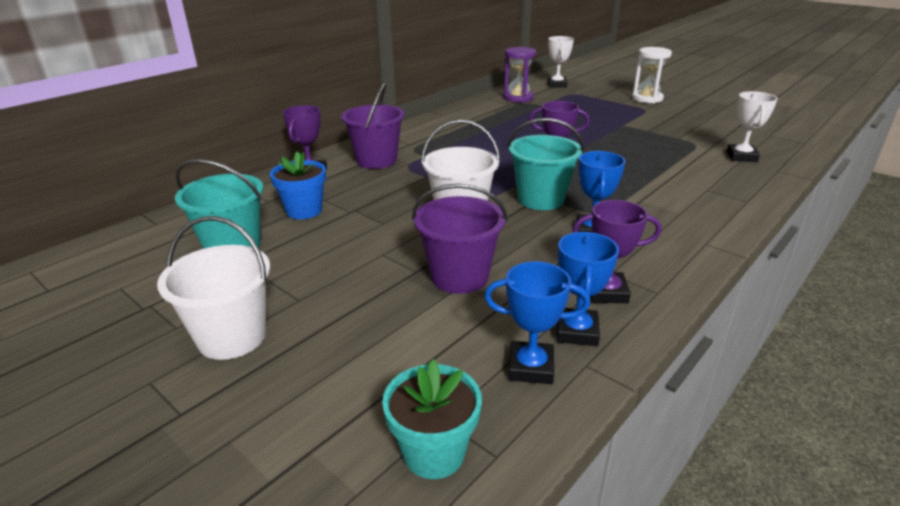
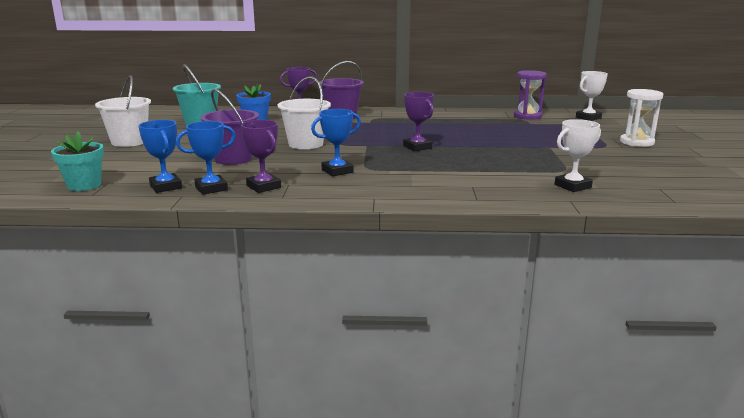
camera: 50 degrees right, 10 degrees down
(541, 199) = (360, 153): turquoise bucket -> none

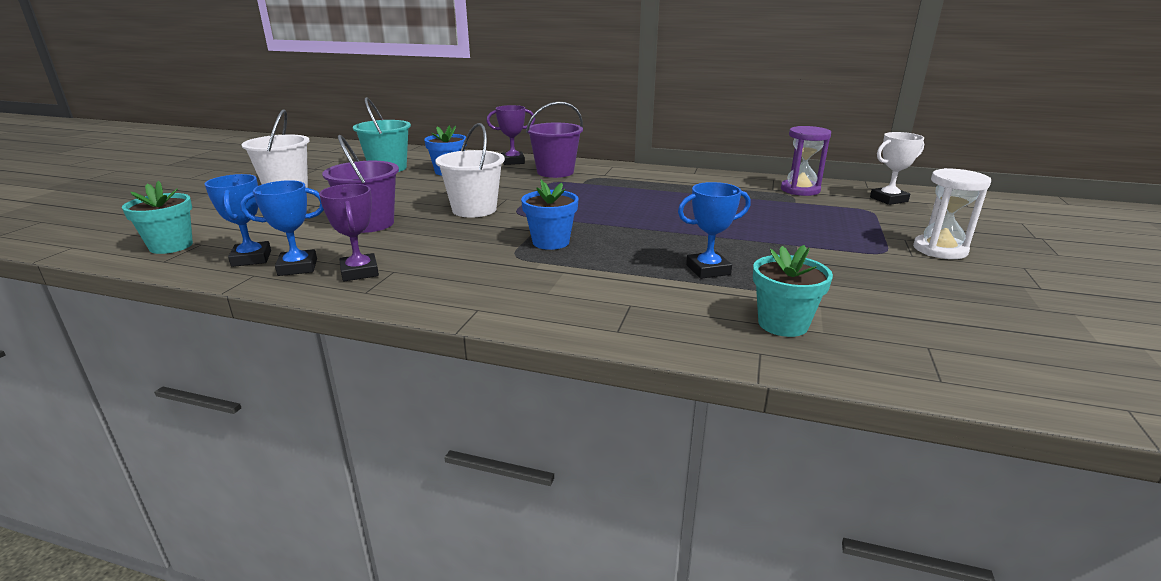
camera: 15 degrees right, 5 degrees up
(337, 171) = (472, 257): blue trophy -> blue trophy (708, 270)
(384, 158) = (550, 242): none -> blue flower pot
(417, 147) = (609, 227): purple trophy -> none
(572, 186) = (783, 324): white trophy -> turquoise flower pot

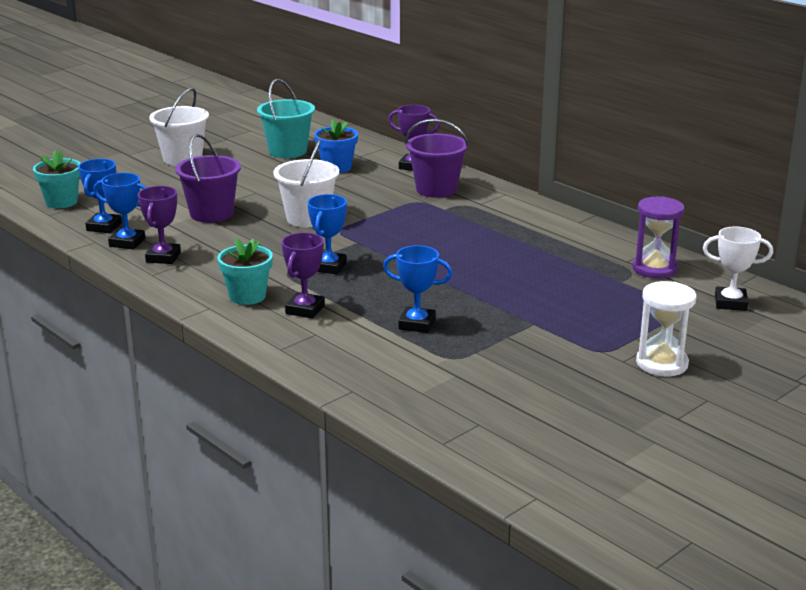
camera: 30 degrees right, 0 degrees up
(550, 242) = (329, 267): blue flower pot -> blue trophy
(584, 284) = (305, 309): none -> purple trophy
(783, 324) = (401, 378): turquoise flower pot -> turquoise flower pot (247, 296)

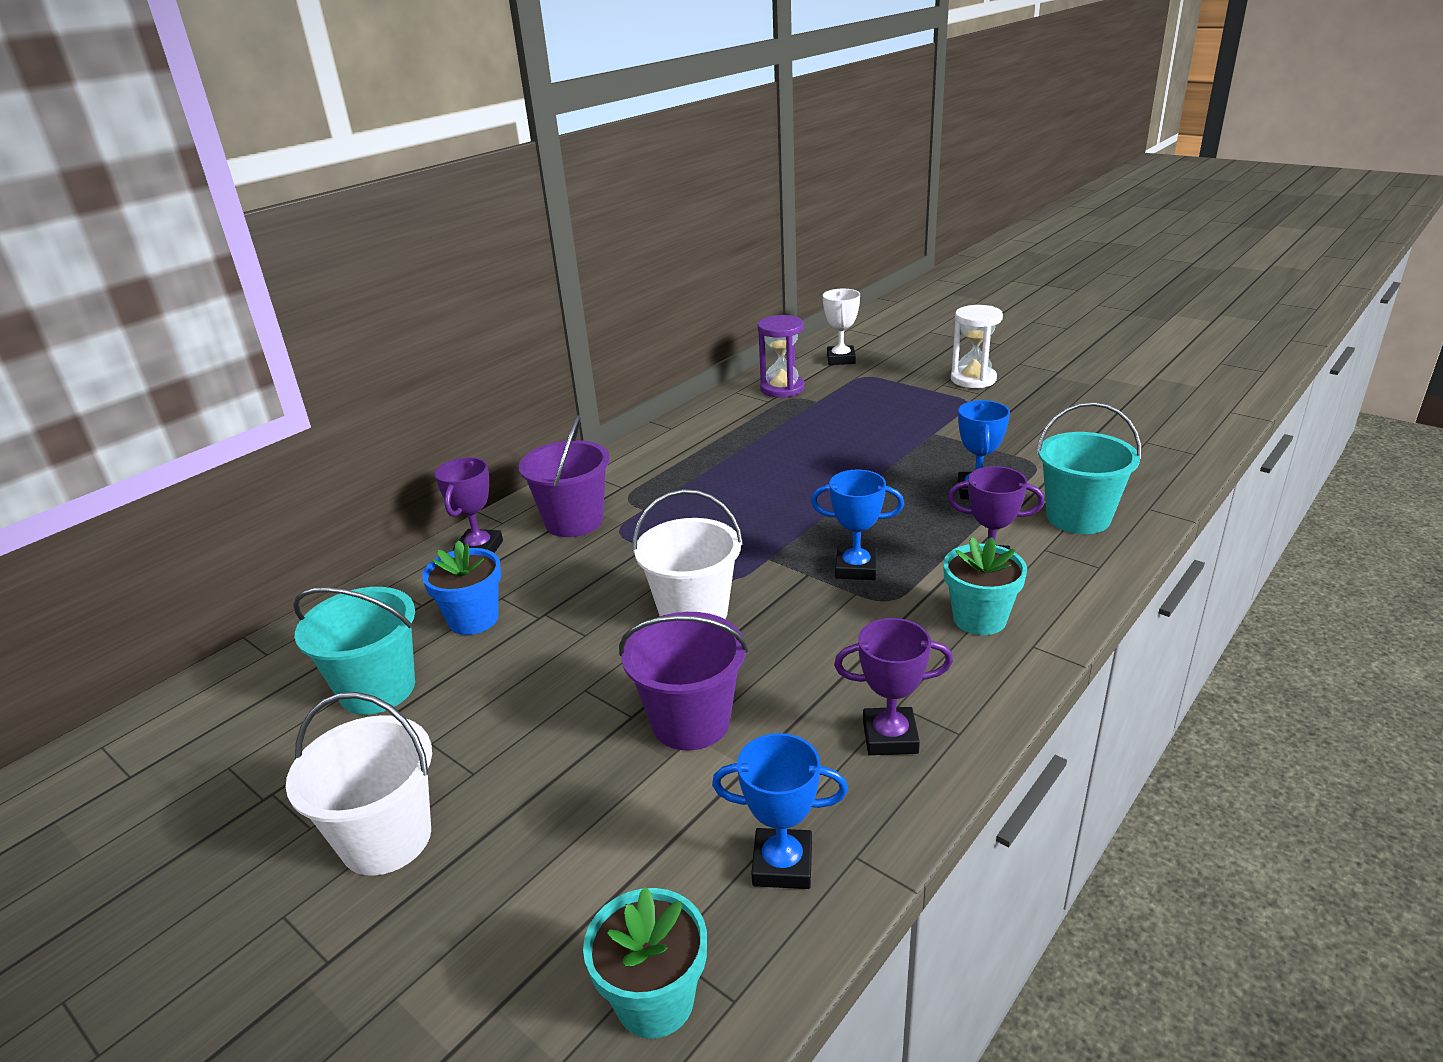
camera: 95 degrees left, 5 degrees up
(127, 242) = (846, 804): blue trophy -> none
(353, 356) = (1078, 517): none -> turquoise bucket

